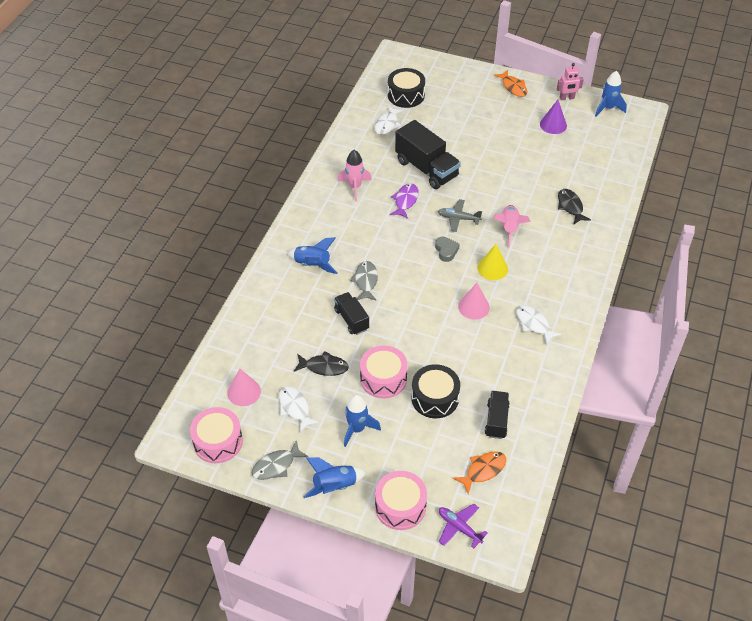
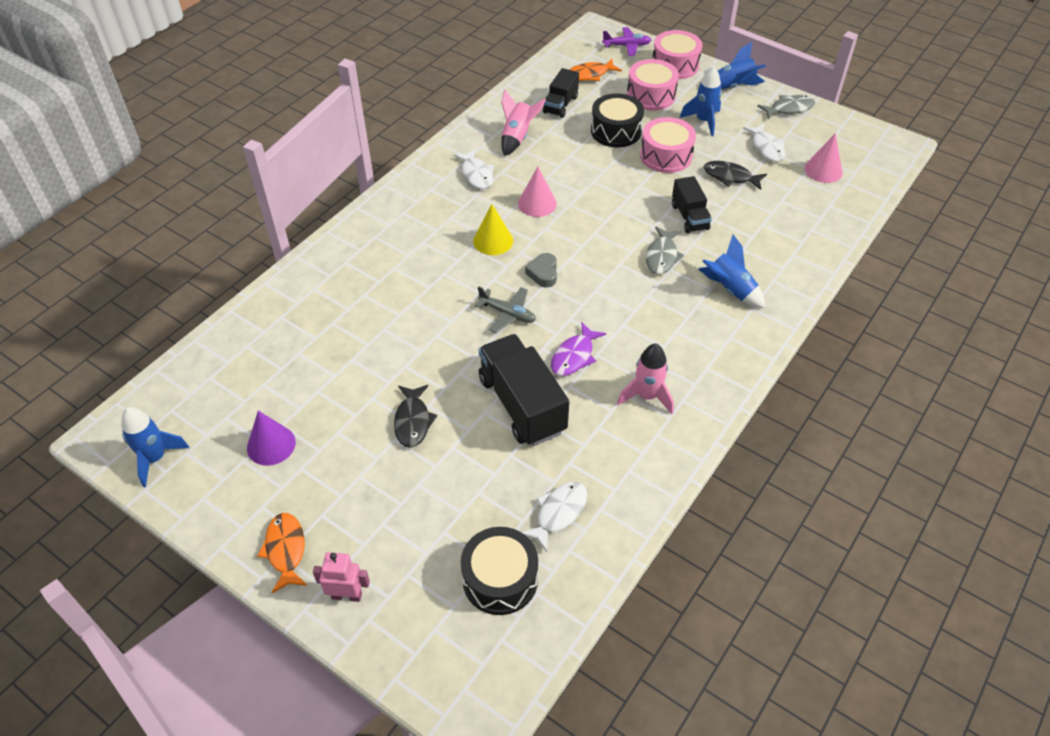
camera: 165 degrees left, 0 degrees up
(218, 442) = (849, 135): pink drum -> pink drum (651, 95)
(459, 528) = (627, 46): purple plane -> purple plane turned 60 degrees counterclockwise
(509, 229) = (444, 285): pink rocket -> pink rocket (517, 137)
(567, 98) = (207, 498): pink robot -> pink robot (347, 595)
(570, 206) = (342, 299): black fish -> black fish (413, 421)

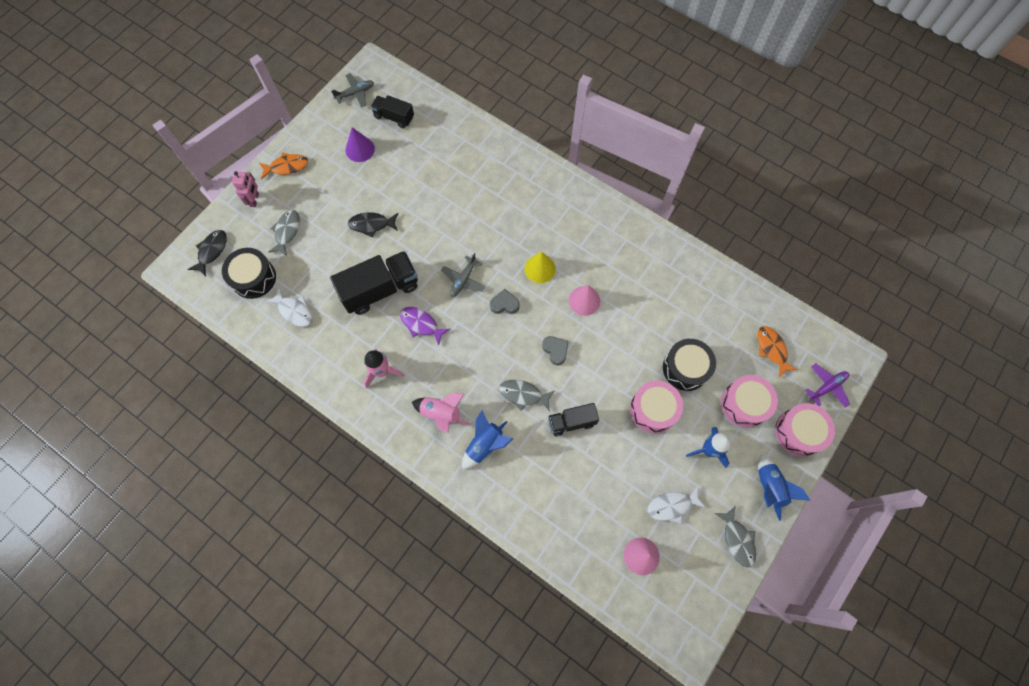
camera: 90 degrees right, 20 degrees up
(155, 458) = (355, 93): blue rocket -> grey plane
(415, 537) = (287, 231): none -> grey fish
(476, 175) = (618, 255): white fish -> none
(517, 137) = (670, 285): pink rocket -> pink rocket (441, 414)
(560, 105) = (720, 321): black truck -> black truck (394, 117)
(603, 228) = (555, 350): none -> grey heart
(627, 46) = (827, 387): purple plane -> purple plane turned 120 degrees counterclockwise
(730, 177) = (626, 464): black fish -> black fish (212, 251)

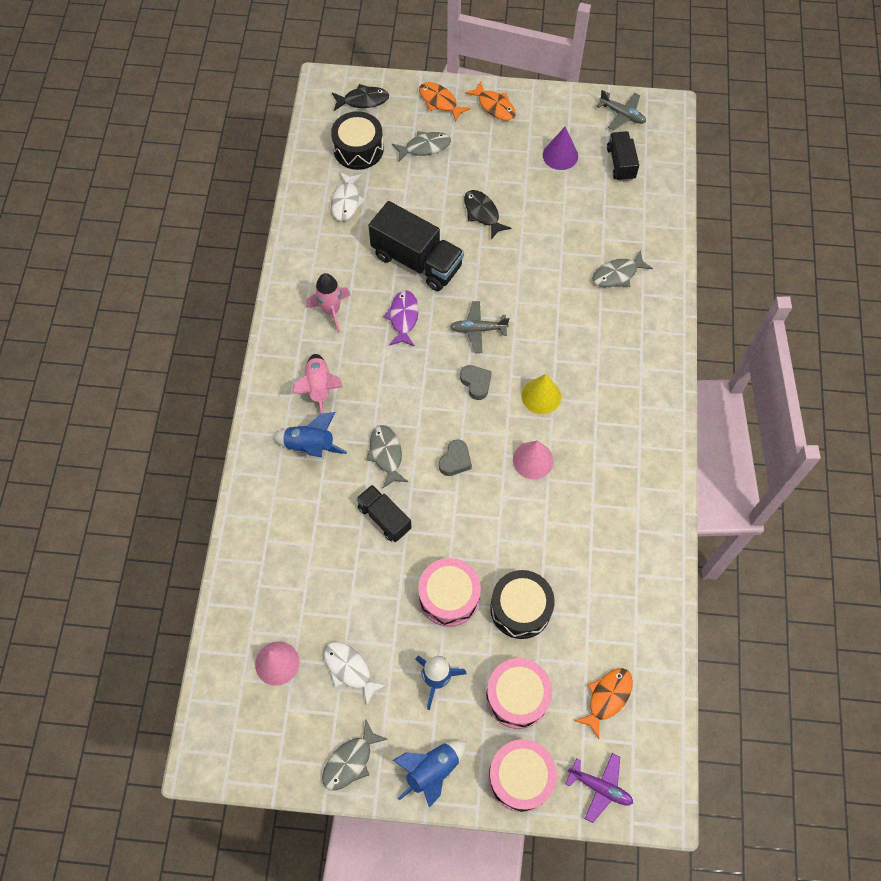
camera: 60 degrees right, 5 degrees down
(255, 200) = (440, 102): pink robot -> orange fish
(478, 169) = (617, 274): none -> grey fish

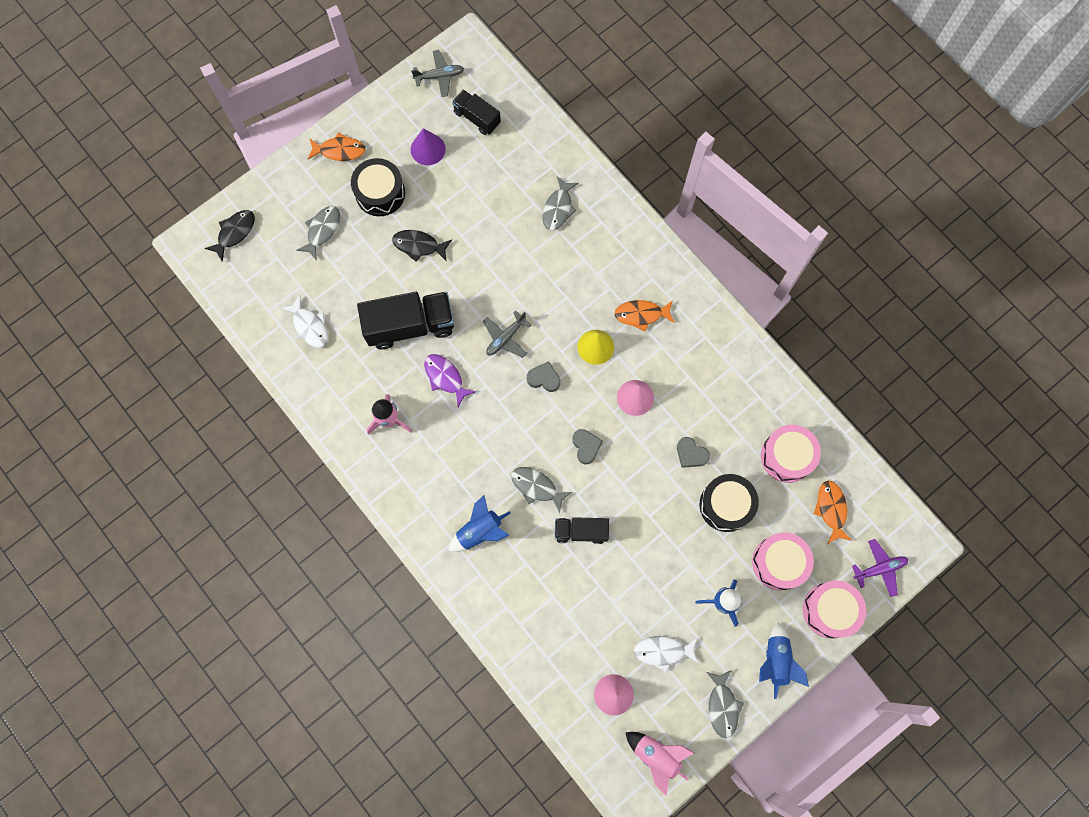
camera: 45 degrees left, 10 degrees up
(319, 388) = (442, 485): pink rocket -> pink rocket (656, 756)
(358, 149) = (274, 276): black drum -> black drum (380, 193)
(440, 102) = (295, 182): orange fish -> orange fish (641, 315)
(449, 596) = (675, 542): pink drum -> pink drum (787, 456)
(533, 543) = (691, 454): none -> grey heart

